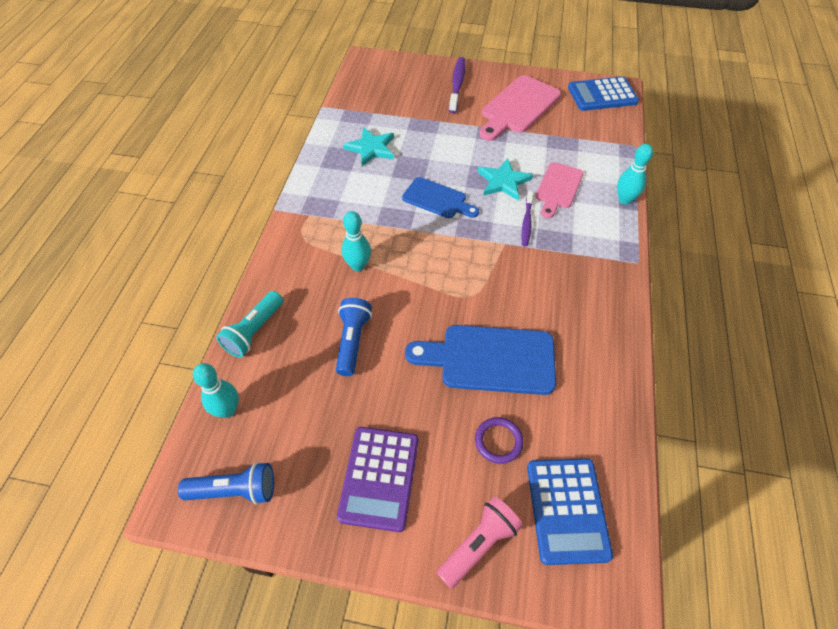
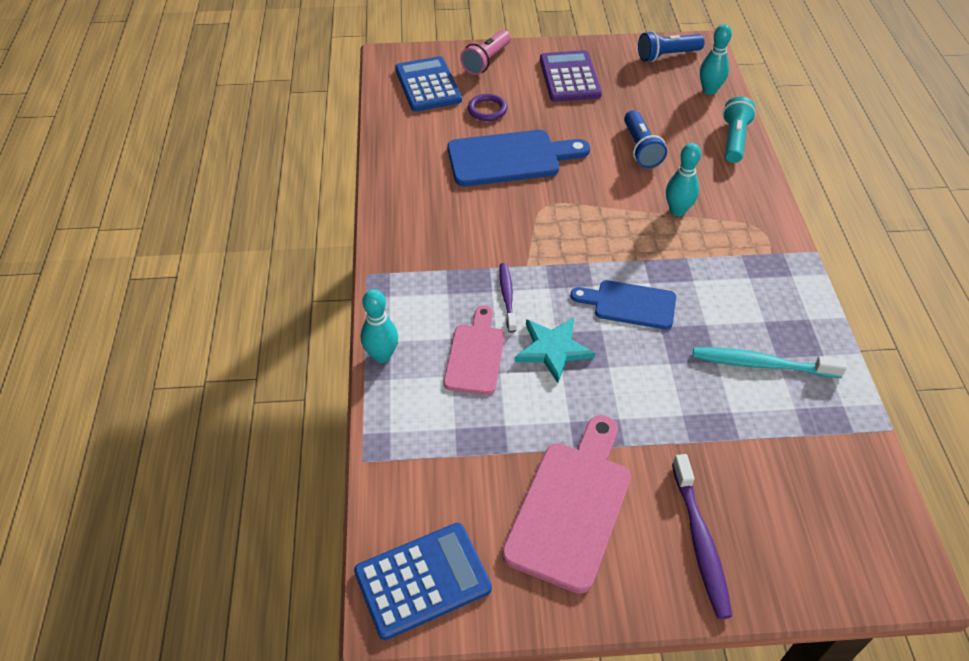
camera: 165 degrees right, 5 degrees down
(371, 148) = (761, 364): turquoise star -> turquoise toothbrush

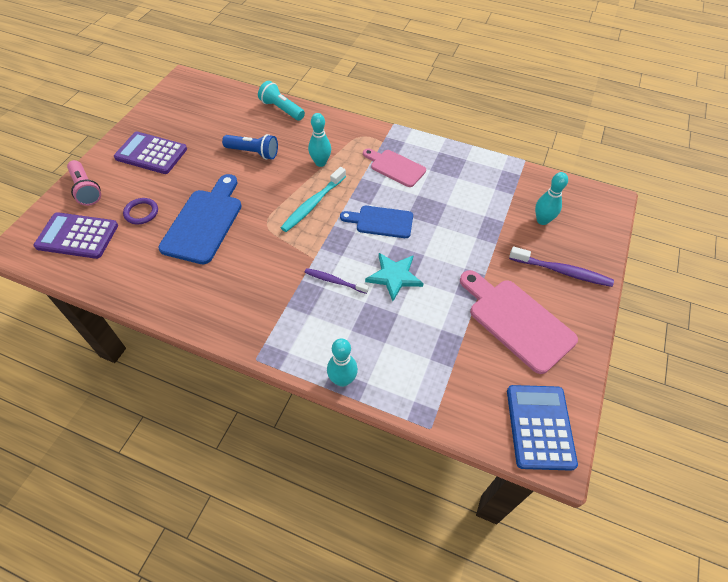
camera: 65 degrees left, 5 degrees up
(428, 85) = (77, 236): blue calculator -> purple calculator
(475, 355) = (375, 321): pink cutting board -> pink cutting board (395, 167)
(629, 304) = (381, 221): blue cutting board -> blue cutting board turned 60 degrees clockwise
(667, 56) = (178, 98): blue flashlight -> none
(709, 90) = (229, 97): turquoise bowling pin -> turquoise bowling pin (542, 220)
(761, 364) = (459, 186): turquoise toothbrush -> turquoise toothbrush (313, 204)

